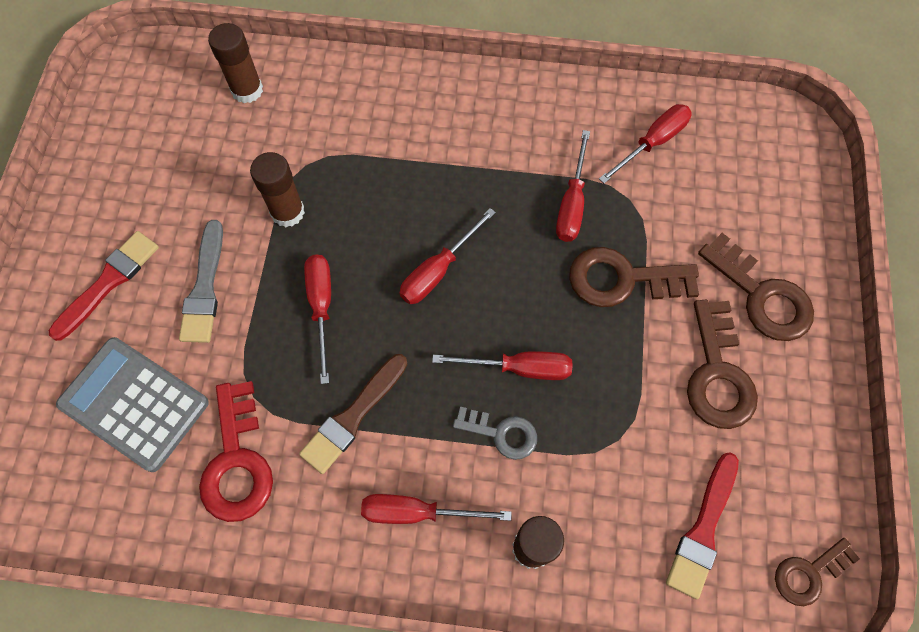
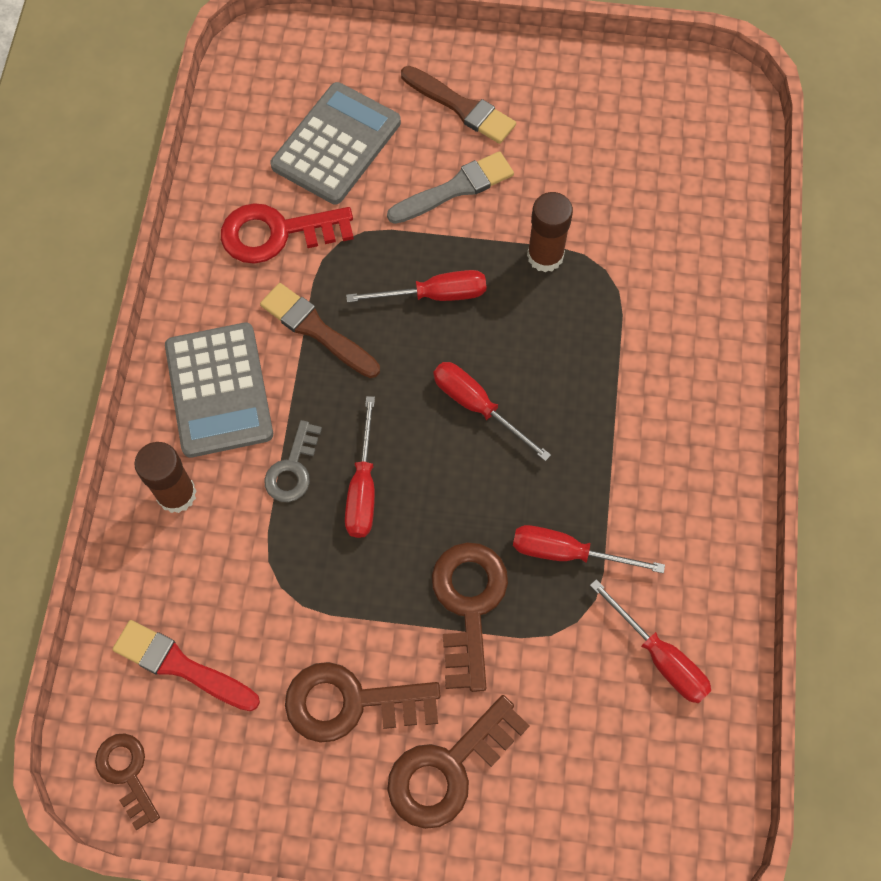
camera: 90 degrees right, 0 degrees up
(109, 282) = (461, 107): red brush -> brown brush
(204, 288) = (455, 189): grey brush -> grey brush turned 150 degrees clockwise
(247, 90) = (700, 204): brown glue stick -> none
(417, 512) = (219, 390): red screwdriver -> grey calculator

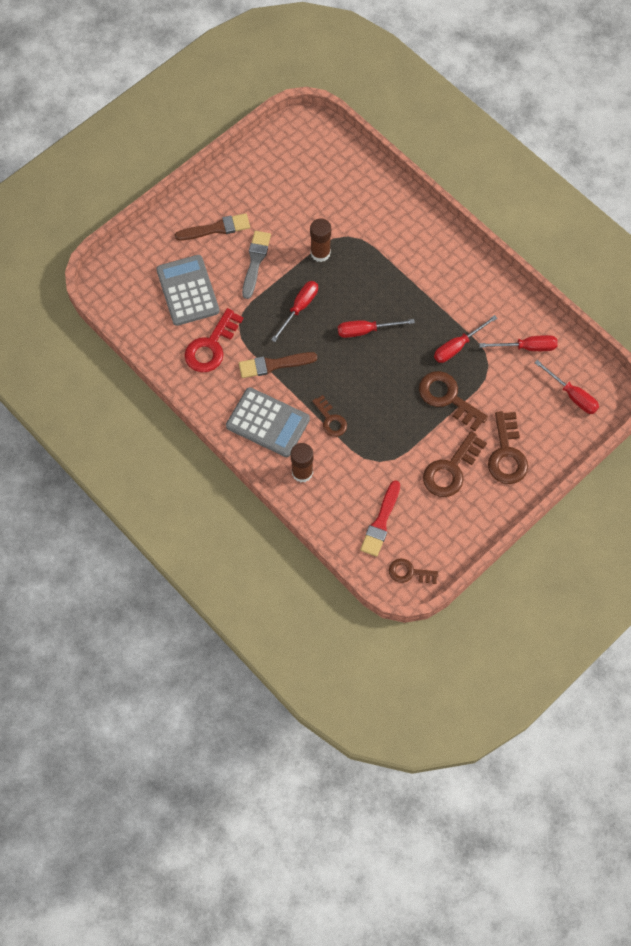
camera: 50 degrees left, 0 degrees up
(181, 666) = (381, 522): red brush -> red brush turned 45 degrees counterclockwise
(292, 469) = (331, 420): grey key -> brown key
(363, 487) = (363, 399): red screwdriver -> red screwdriver (572, 395)

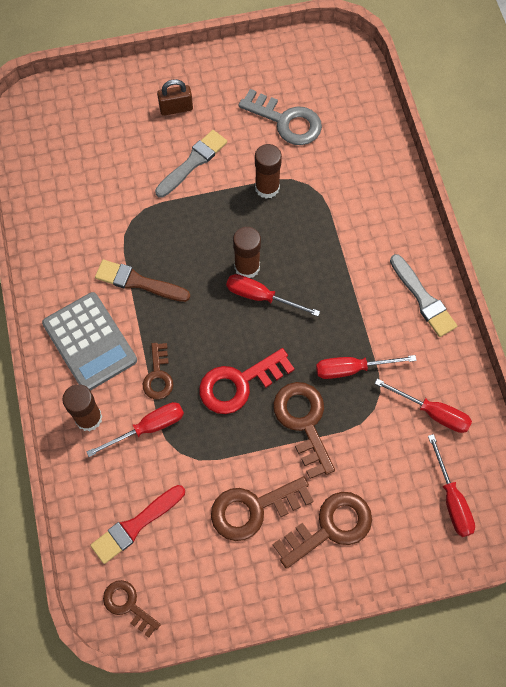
camera: 30 degrees right, 0 degrees up
(188, 291) = (103, 158): grey calculator -> none
(211, 346) = (87, 228): red key -> red key (239, 384)
(216, 228) = (176, 108): brown brush -> brown padlock
(299, 308) = (206, 235): red screwdriver -> red screwdriver (148, 428)
(302, 198) = (286, 121): none -> grey key
(343, 315) = (247, 267): none -> brown glue stick
(475, 275) = (423, 299): none -> grey brush
(507, 454) = (330, 527): brown key -> brown key turned 150 degrees counterclockwise

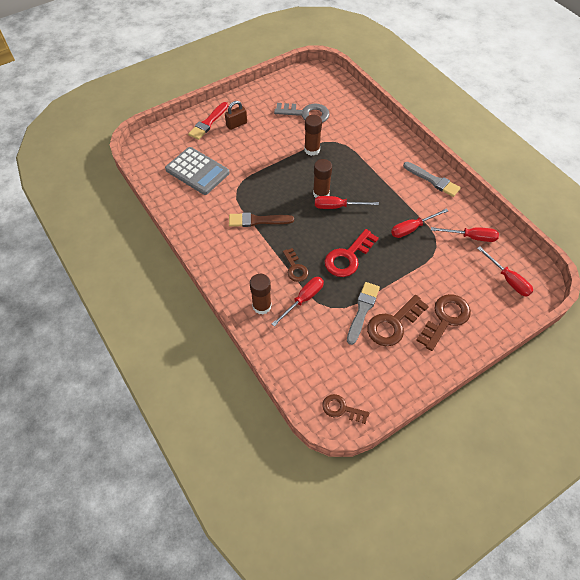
camera: 20 degrees left, 10 degrees down
(89, 342) = (242, 262): grey calculator -> grey calculator (197, 171)
(135, 525) = (323, 359): red brush -> red brush (208, 123)
(193, 162) = (260, 149): grey brush -> grey brush (362, 310)
(303, 422) = (398, 266): brown key -> none

